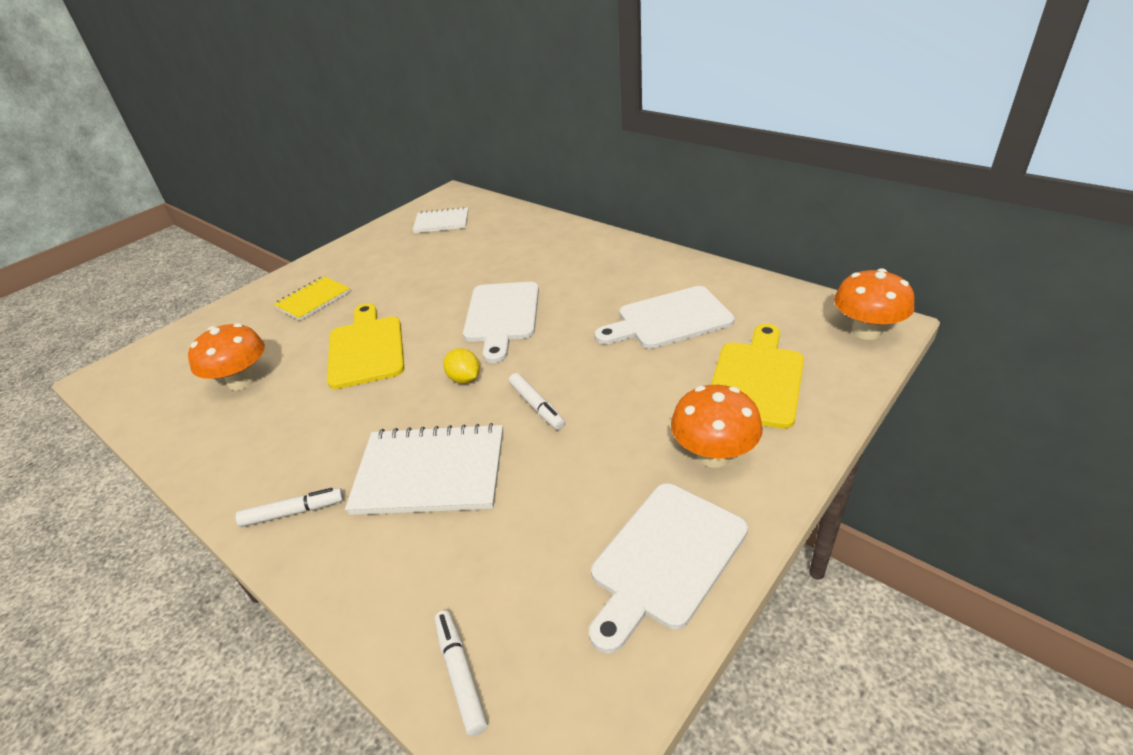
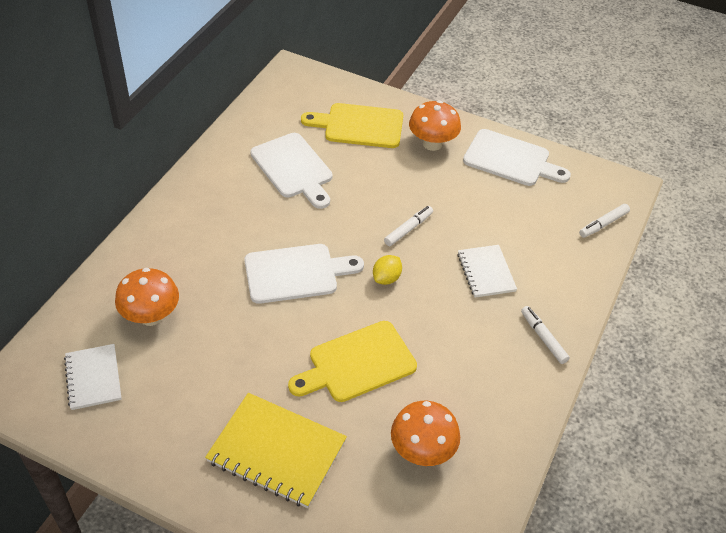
camera: 110 degrees left, 10 degrees up
(313, 300) = (277, 451): yellow notebook -> yellow notebook, size x1.63
(430, 473) = (486, 272): white notebook -> white notebook, size x0.61
(866, 331) = (300, 78): orange mushroom -> orange mushroom (151, 316)

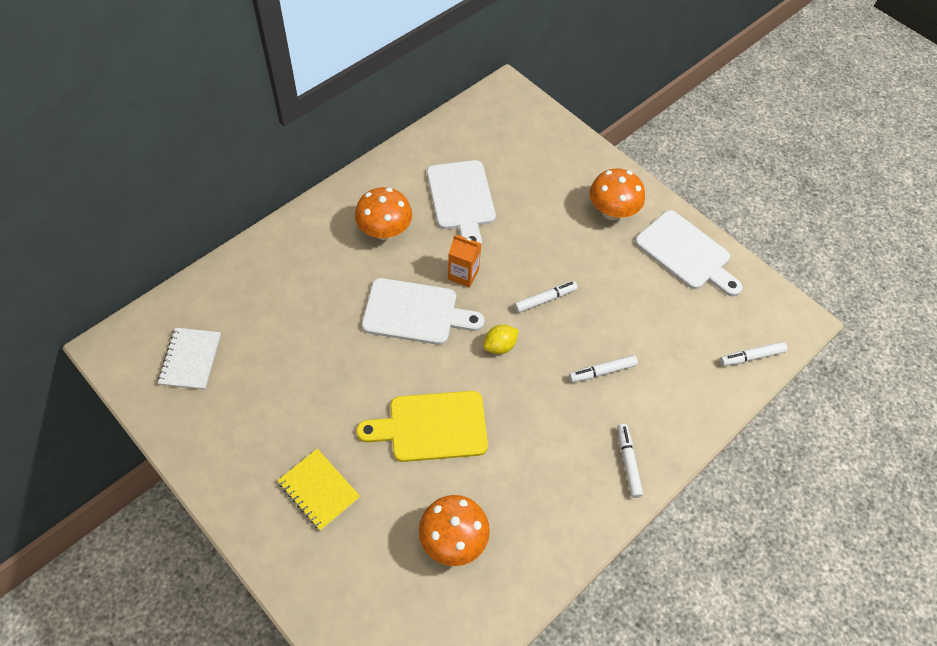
camera: 20 degrees right, 10 degrees up
(151, 316) = (265, 314): orange mushroom -> orange mushroom (384, 231)
(277, 451) = (319, 490): yellow notebook -> yellow notebook, size x0.61
(325, 229) = (463, 274): none -> orange carton
(359, 126) = (546, 170): yellow cutting board -> none
(486, 272) = (602, 371): white notebook -> white marker

